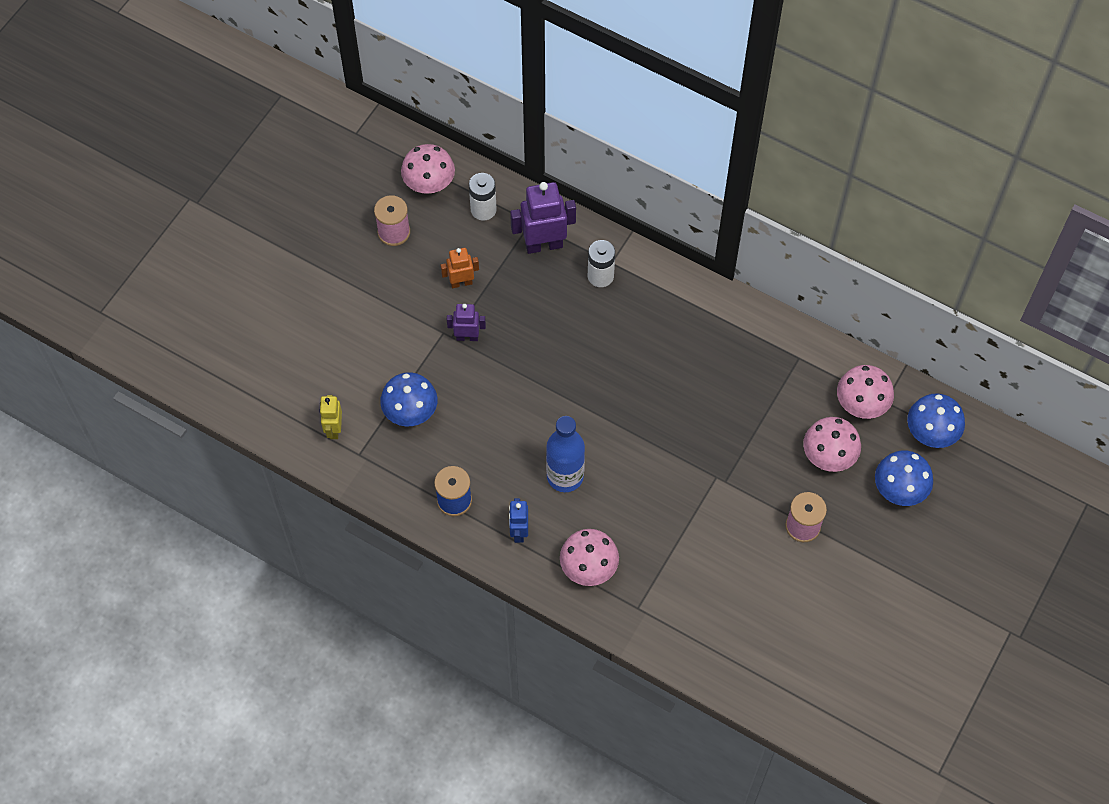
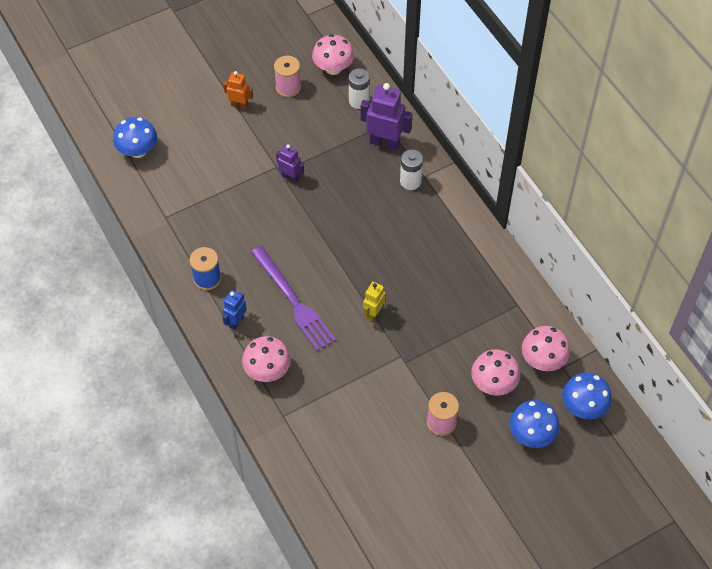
camera: 30 degrees right, 5 degrees down
(334, 429) = (160, 193): yellow robot -> yellow robot (373, 313)
(410, 412) = (218, 207): blue mushroom -> blue mushroom (138, 151)
(461, 283) = (311, 140): orange robot -> orange robot (239, 105)
(565, 476) = (293, 301): blue bottle -> purple fork

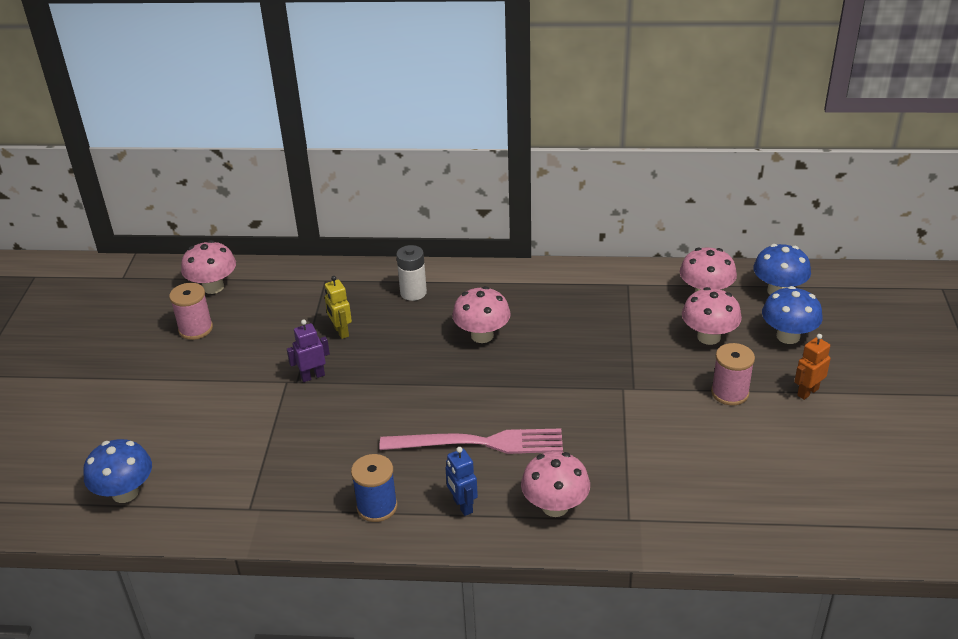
camera: 55 degrees left, 20 degrees down
(239, 105) = (171, 376): orange robot -> orange robot (807, 392)
(293, 301) = (479, 443): purple fork -> pink fork
(359, 101) = (275, 286): white battery -> none
(373, 313) = (551, 386): yellow robot -> yellow robot (341, 332)
(384, 142) = (347, 290): purple robot -> none
(395, 246) = (482, 335): none -> pink mushroom

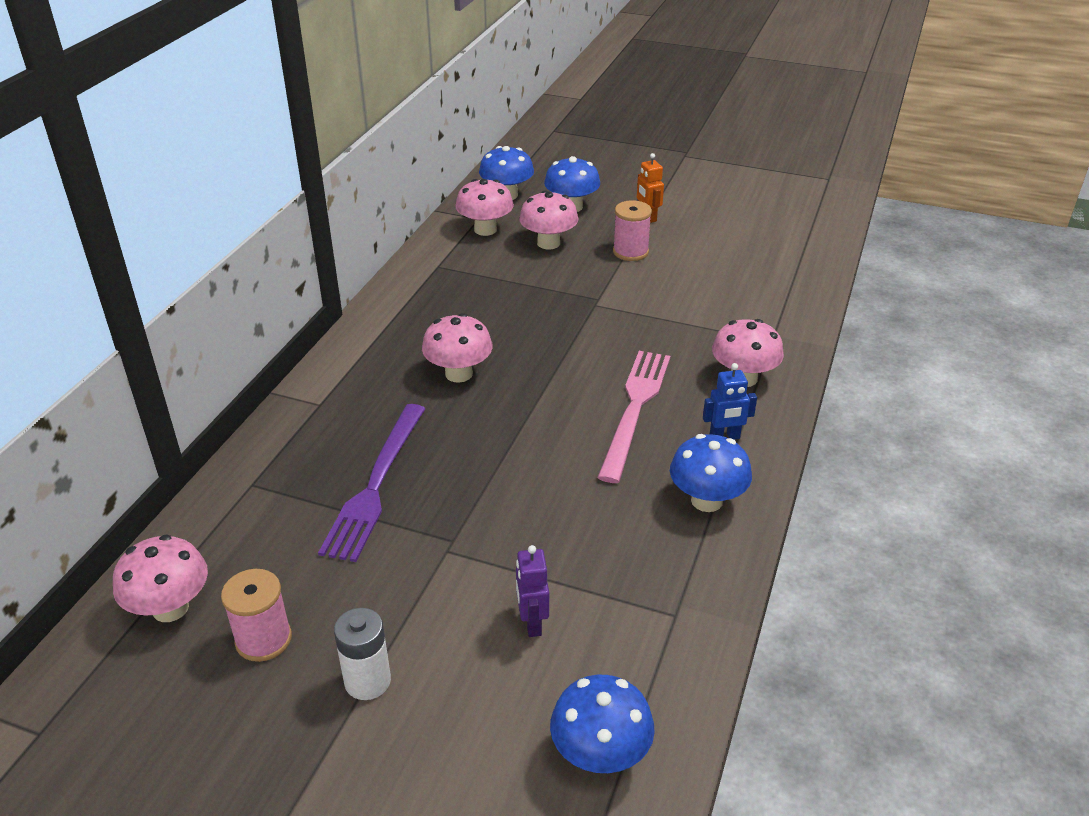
camera: 75 degrees left, 0 degrees up
(312, 376) = (450, 523): purple robot -> purple robot (532, 623)
(341, 332) = (376, 485): yellow robot -> purple fork
(377, 507) = (706, 500): blue spool -> blue mushroom
(413, 292) = (341, 411): white battery -> white battery (367, 681)

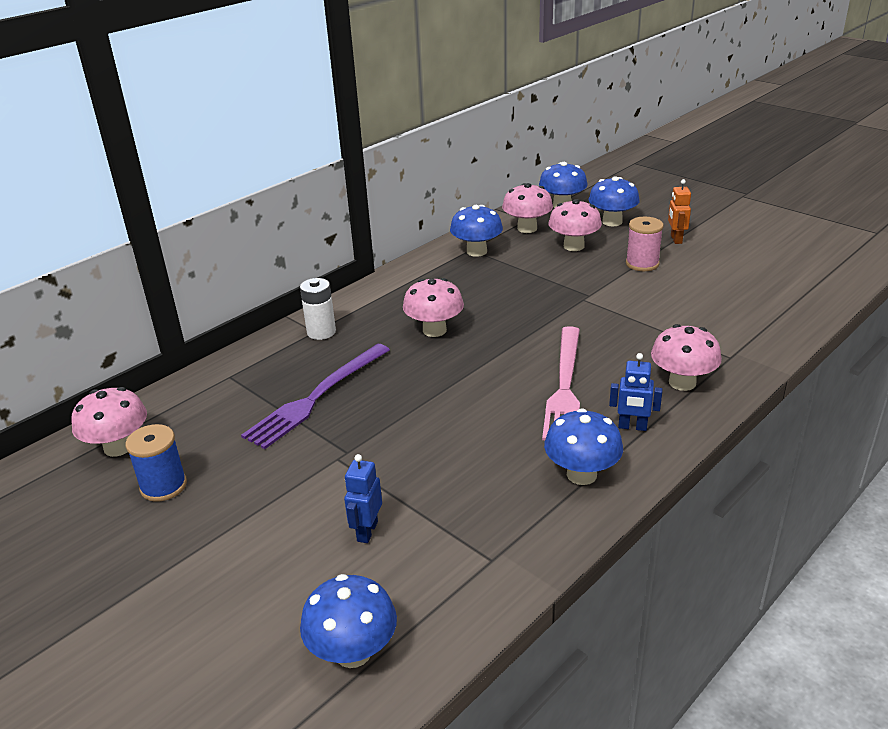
camera: 25 degrees right, 5 degrees down
(263, 639) = (163, 486): pink spool -> blue spool
(367, 681) = (214, 538): white battery -> white battery (321, 332)
(446, 268) = (476, 251): none -> blue mushroom
(532, 623) = (367, 531): purple robot -> blue robot
(635, 409) = (565, 386): pink fork -> pink fork turned 150 degrees clockwise

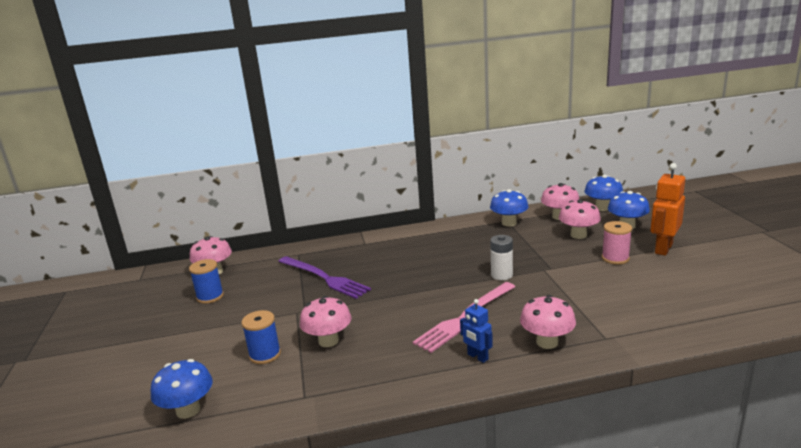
camera: 35 degrees right, 10 degrees down
(316, 397) = (324, 278): purple fork -> purple fork turned 120 degrees counterclockwise
(321, 332) = (367, 245): white battery -> white battery (501, 275)
(367, 531) = (265, 354): blue robot -> blue spool
(434, 330) = (428, 261): pink mushroom -> pink mushroom (328, 341)
(581, 474) = (410, 372): blue mushroom -> none
(676, 239) = (663, 249): orange robot -> orange robot, size x1.73

